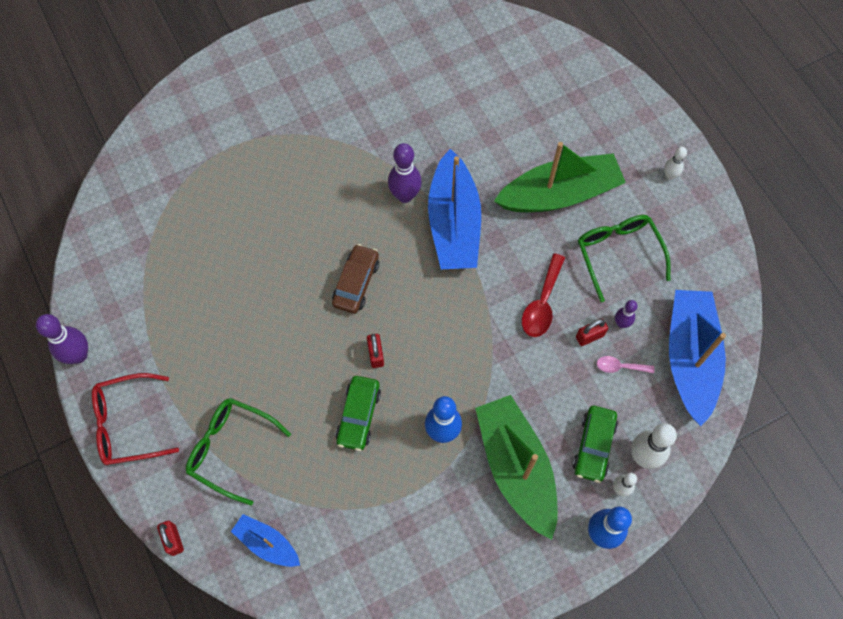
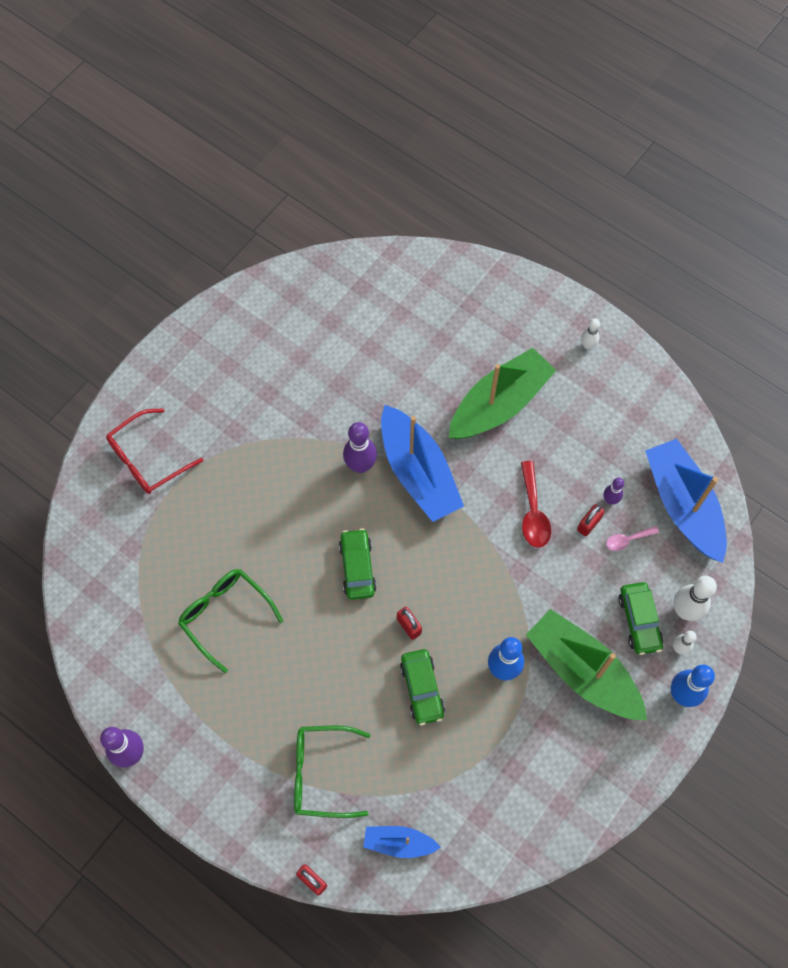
camera: 25 degrees left, 0 degrees up
(128, 424) = (213, 795): red glasses -> red glasses (148, 458)
(356, 283) = (357, 567): brown car -> green car
(618, 254) = (578, 438): green glasses -> green glasses (226, 616)

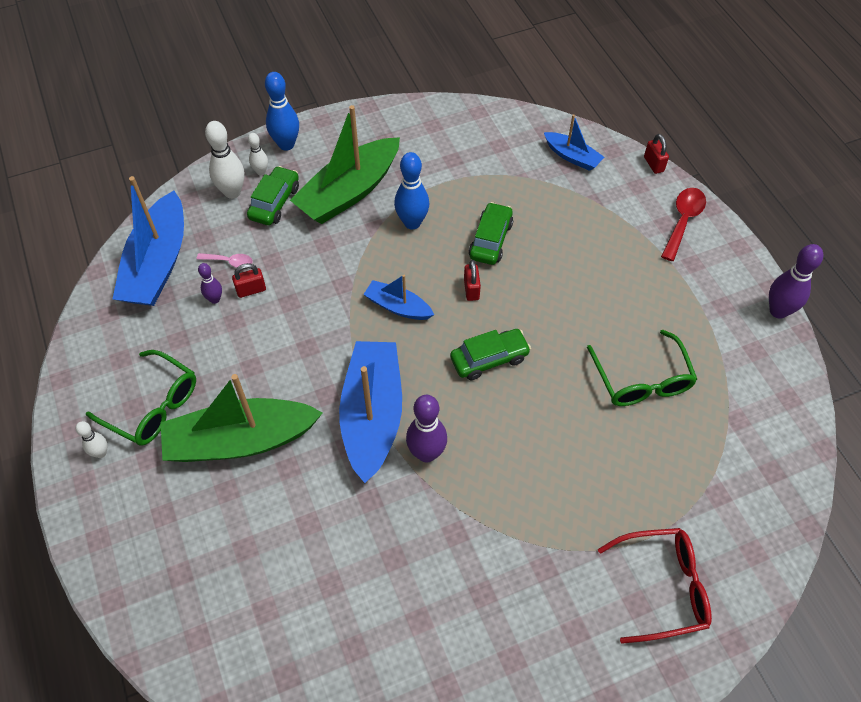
camera: 150 degrees left, 10 degrees down
(322, 773) = (610, 223): green glasses -> green glasses (152, 406)
(357, 567) = (489, 359): green car -> green car turned 135 degrees counterclockwise
(459, 575) = (398, 307): none -> blue boat
(533, 512) = (291, 324): red spoon -> red spoon (683, 221)
(582, 671) = (349, 192): green boat -> green boat turned 60 degrees clockwise

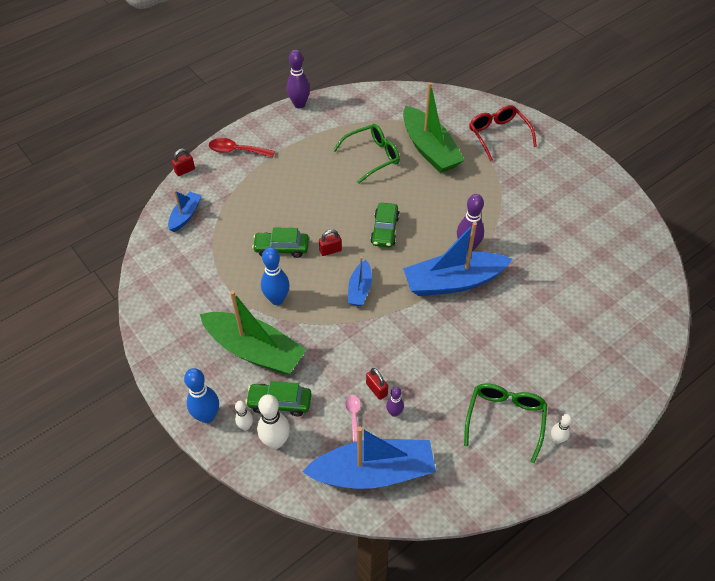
camera: 105 degrees left, 5 degrees down
(240, 440) = (505, 352): green boat -> green boat (429, 149)
(489, 359) = (385, 230): green car -> green car turned 135 degrees counterclockwise

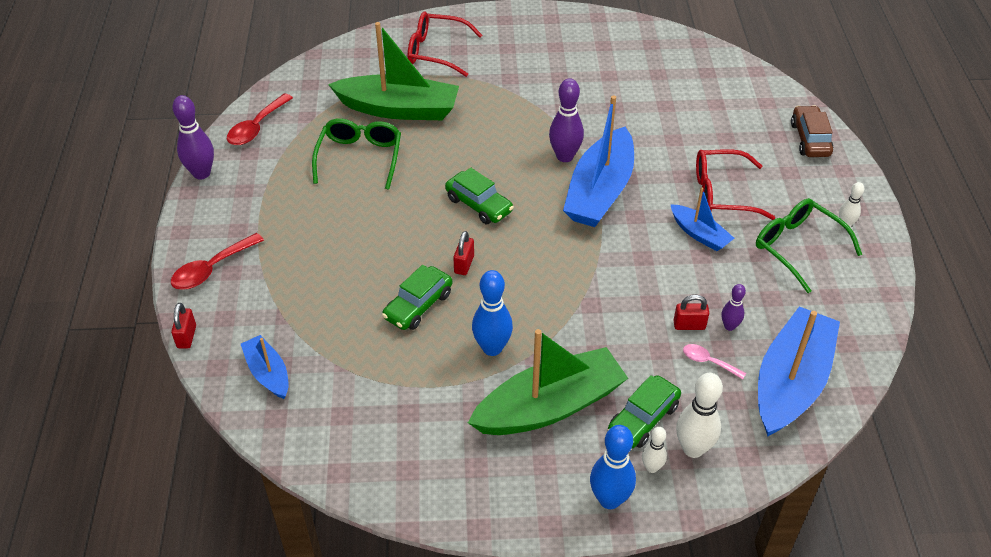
camera: 55 degrees left, 5 degrees down
(354, 102) = (257, 127): none -> red spoon
(360, 289) = (543, 268): blue boat -> blue boat (699, 234)
(517, 349) = (723, 193): none -> red glasses
(628, 376) = (810, 139): none -> brown car

